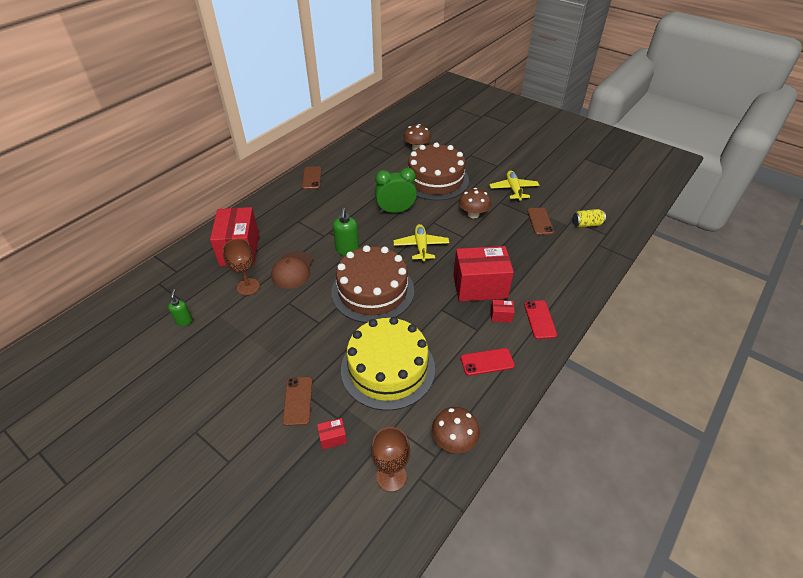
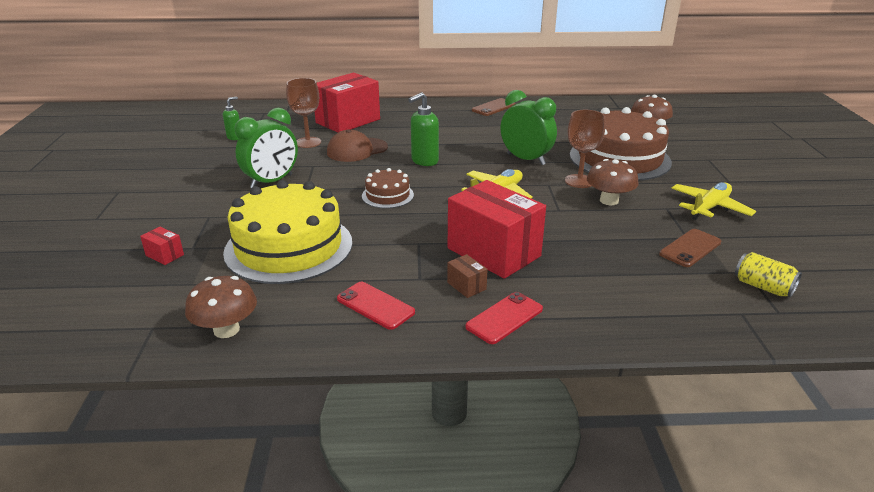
camera: 50 degrees right, 15 degrees down
(288, 335) = (271, 182): none -> green clock
(298, 401) = (195, 219): brown phone -> none
(373, 291) = (387, 195): brown cake -> brown cake, size x0.47
(391, 476) = (141, 308): brown goblet -> brown goblet (579, 181)
(501, 316) = (466, 286): red box -> brown box

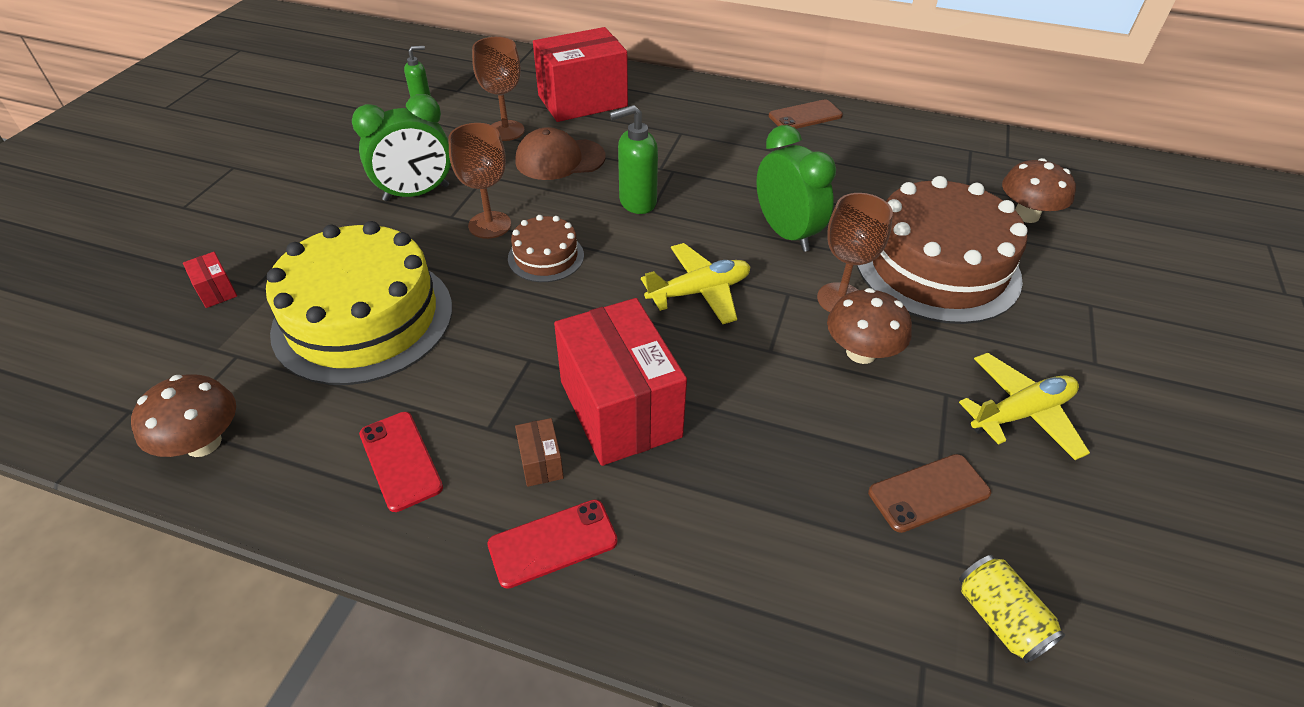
camera: 20 degrees right, 15 degrees up
(337, 188) = (490, 225): none -> brown goblet

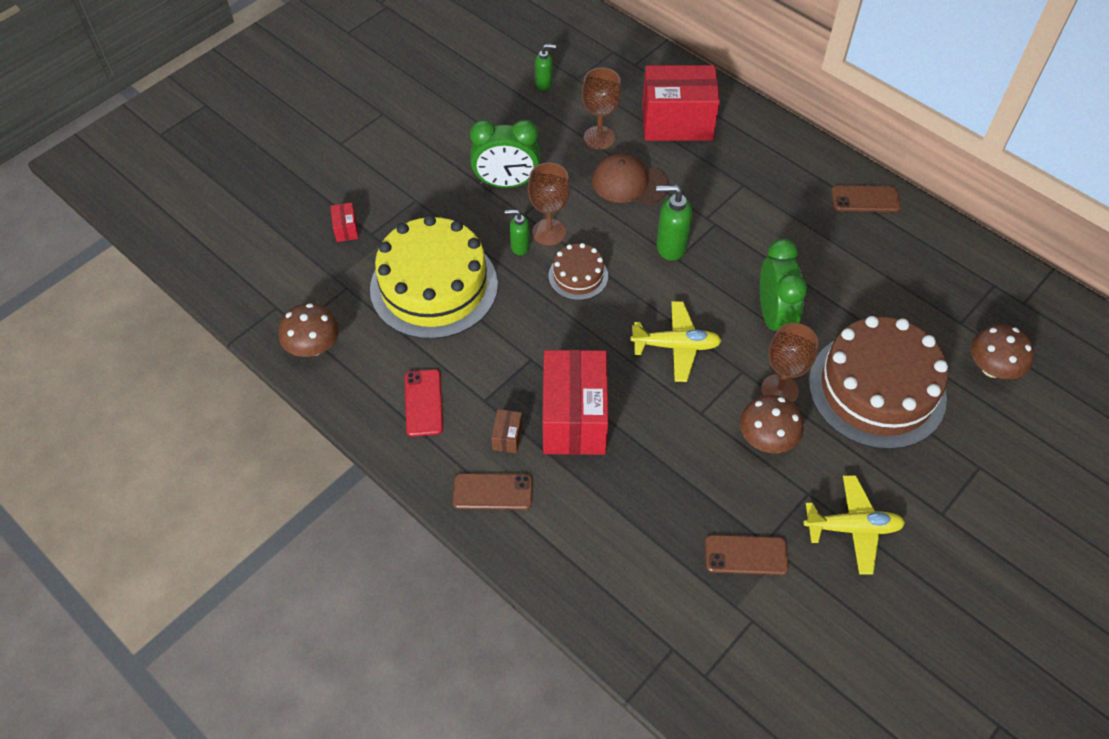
camera: 25 degrees right, 10 degrees up
(460, 248) = (519, 247): none -> green soap dispenser
(553, 543) = (493, 492): red phone -> brown phone
(999, 618) = (737, 645): yellow can -> none

